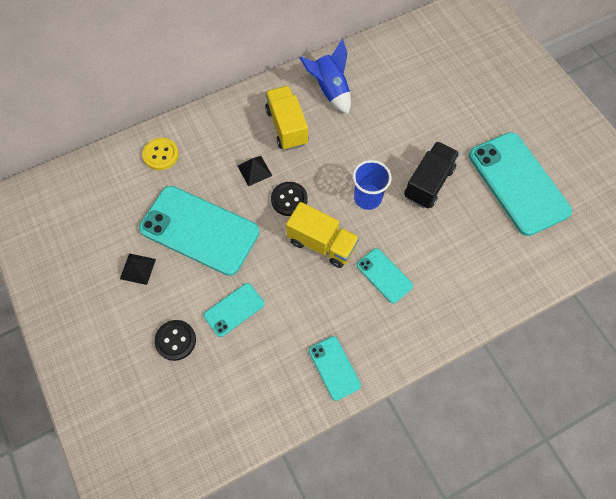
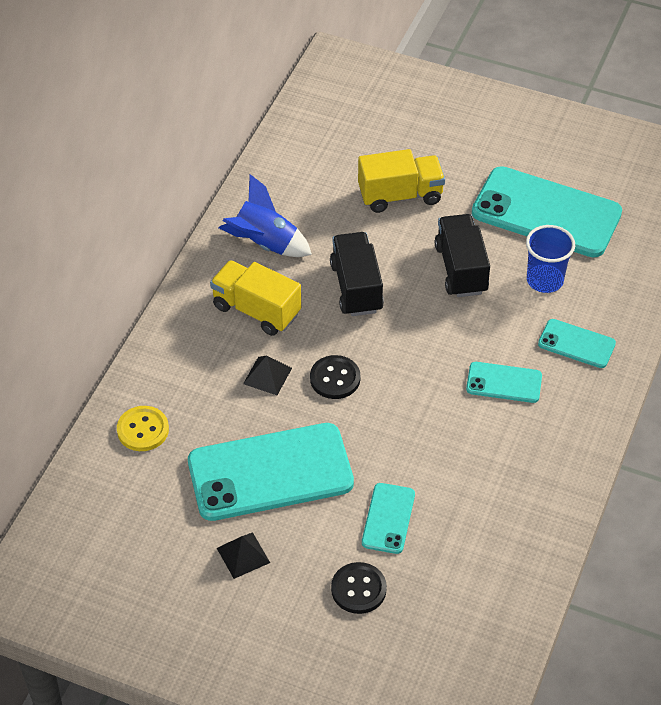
camera: 40 degrees left, 15 degrees down
(322, 243) = (413, 396): yellow truck -> yellow truck (400, 195)
(334, 368) = (540, 497): turquoise phone -> turquoise phone (576, 344)
(355, 152) = (356, 287): none -> black truck
(367, 198) = (414, 323): blue cup -> blue cup (545, 280)

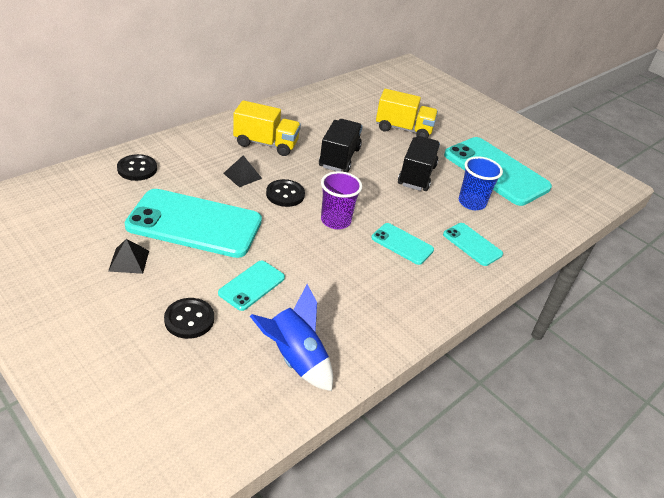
camera: 20 degrees right, 10 degrees down
(143, 430) = (137, 169): yellow button -> black button
(256, 310) = (266, 144): yellow truck -> yellow truck turned 135 degrees clockwise
(265, 244) = (300, 118): blue rocket -> blue rocket (295, 358)
(415, 387) = (335, 221): none -> purple cup

